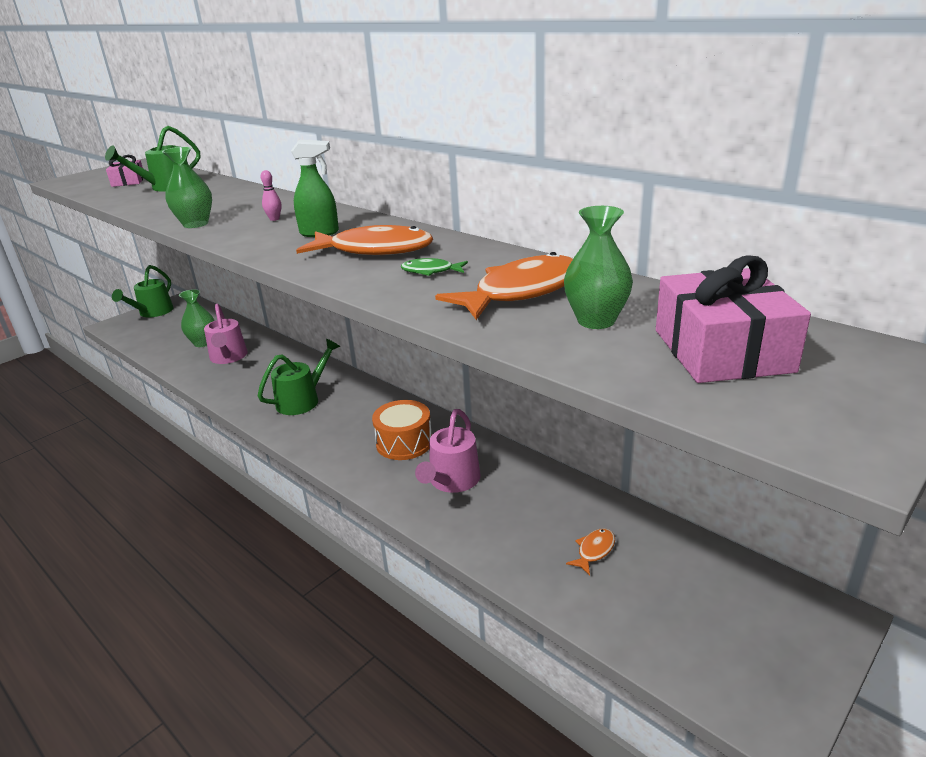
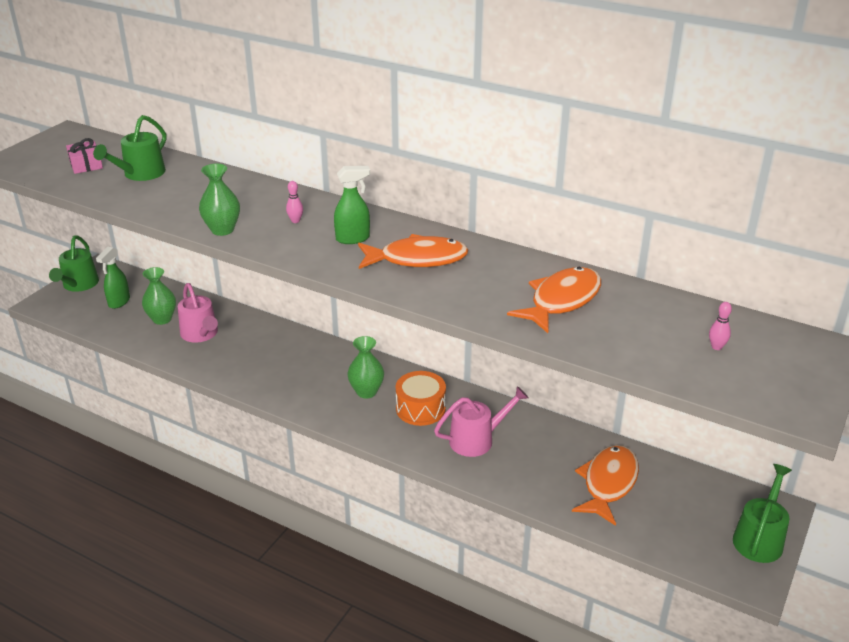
camera: 15 degrees left, 5 degrees up
(176, 327) = (119, 302): none -> green spray bottle
(302, 400) = (304, 375): green watering can -> green watering can (759, 538)
(430, 271) = (479, 282): green fish -> none
(452, 481) = (477, 439): pink watering can -> pink watering can turned 120 degrees counterclockwise
(594, 550) = (608, 483): orange fish -> orange fish, size x2.17
(596, 321) = (627, 326): green vase -> green vase (366, 392)
(722, 350) = (716, 347): pink gift -> pink bowling pin

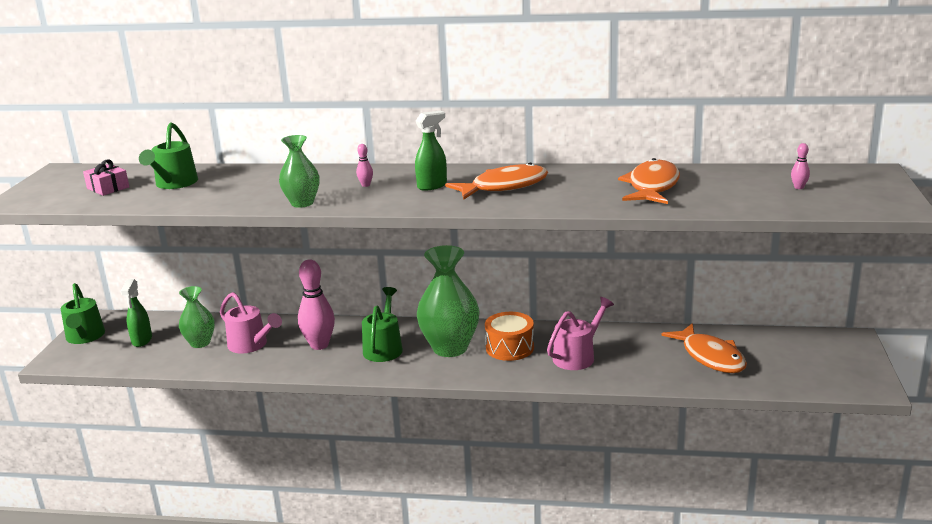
camera: 20 degrees left, 10 degrees down
(256, 352) = (319, 345): none -> pink bowling pin
(366, 392) = (450, 348): green vase -> green vase, size x1.72
(608, 483) = (710, 357): orange fish -> orange fish turned 150 degrees clockwise
(759, 538) = (854, 360): green watering can -> green watering can (384, 348)

